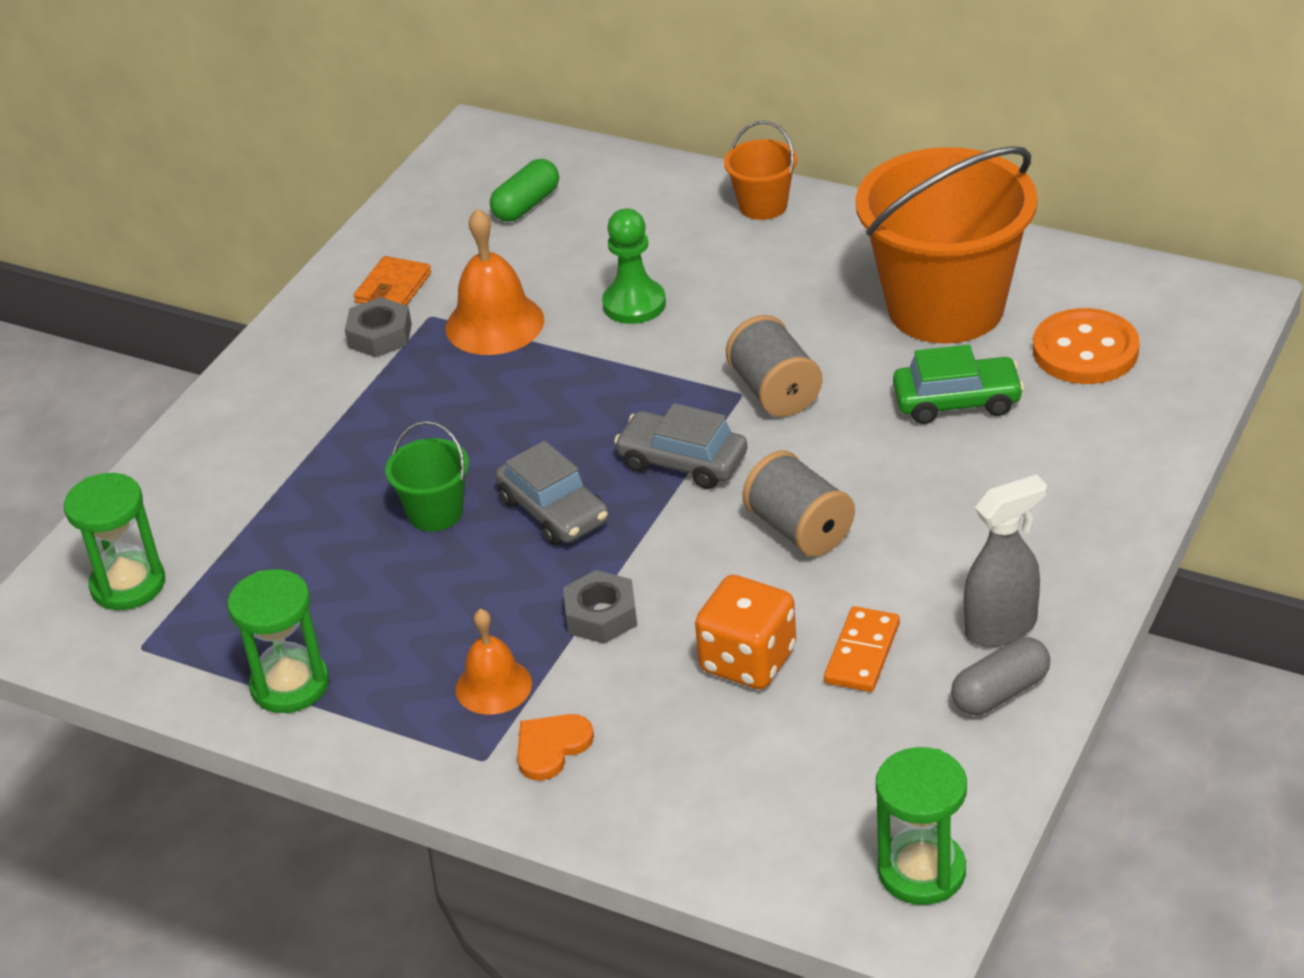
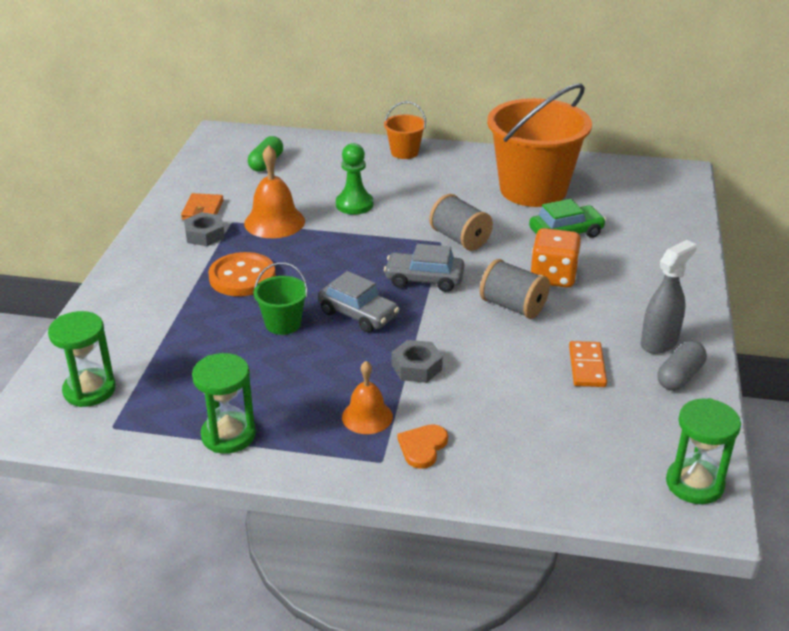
camera: 20 degrees left, 5 degrees down
(748, 660) = (521, 380): orange dice -> orange dice (553, 276)
(1085, 350) = (621, 202): orange button -> orange button (242, 277)

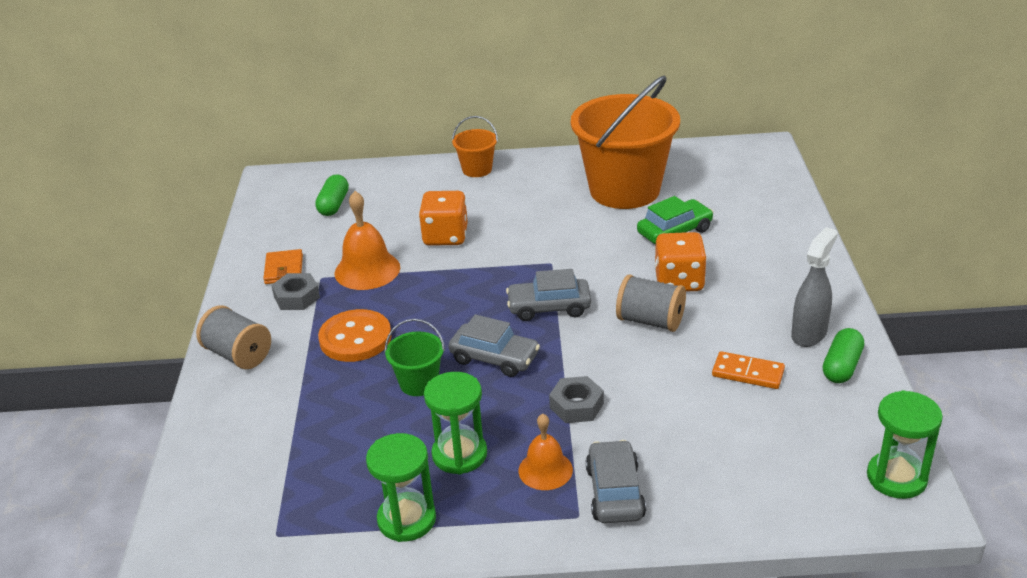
camera: 10 degrees left, 0 degrees up
(89, 390) = (235, 498): green hourglass -> green hourglass (459, 454)
(354, 204) = (445, 236): green pawn -> orange dice
(422, 447) = (614, 492): orange heart -> grey car
(459, 239) = (569, 256): grey spool -> grey spool (238, 355)
(587, 366) = (748, 373): orange domino -> orange domino turned 60 degrees counterclockwise
(679, 376) = (841, 366): grey capsule -> green capsule

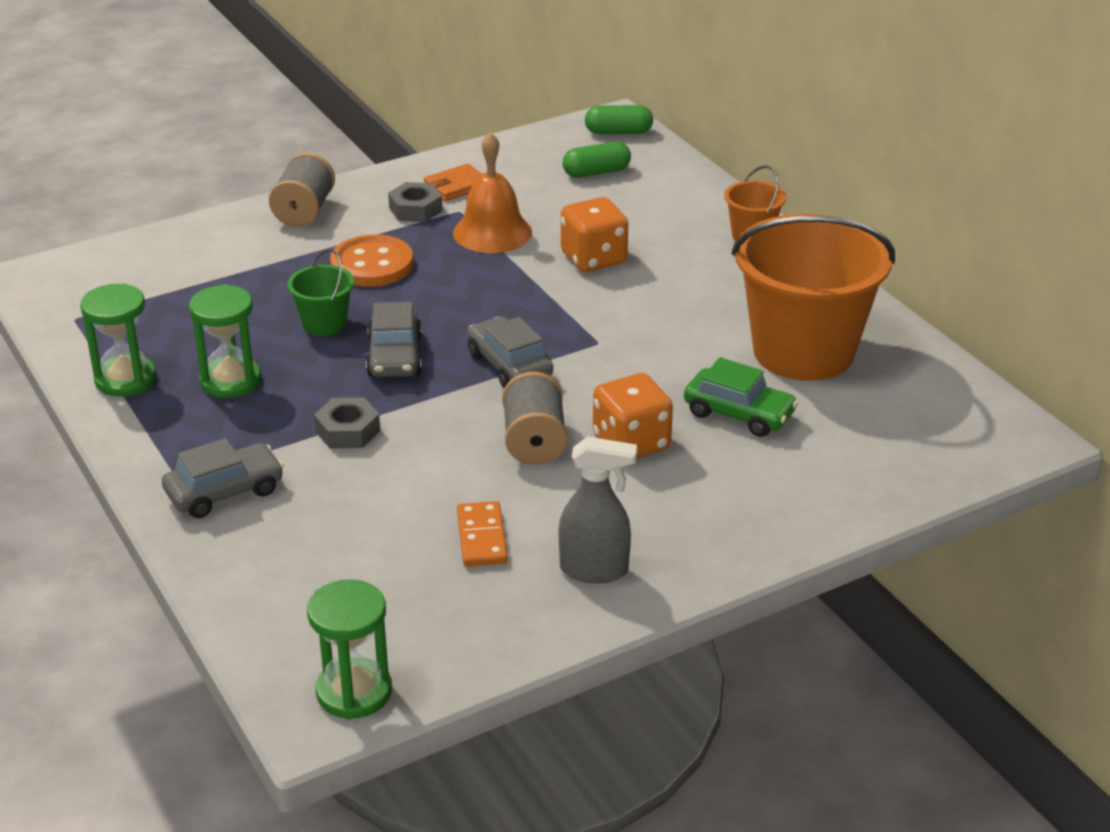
camera: 60 degrees right, 0 degrees up
(545, 470) = (235, 439): orange bell -> none
(841, 366) = (543, 610): green capsule -> green capsule (618, 132)

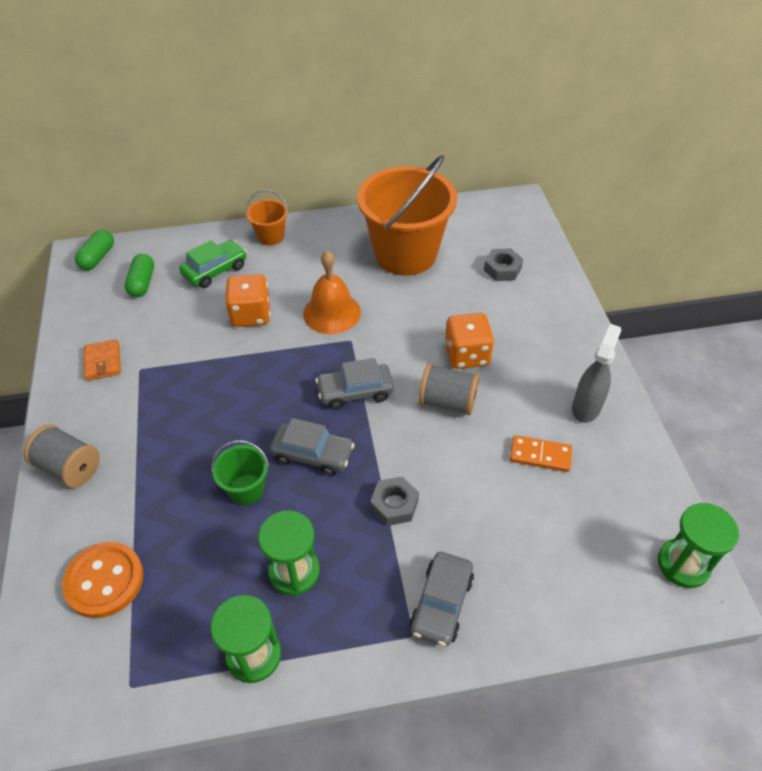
camera: 70 degrees left, 15 degrees up
(224, 492) = (441, 604): grey car -> grey car turned 150 degrees counterclockwise
(372, 264) = (180, 440): orange button -> orange button (104, 581)
(415, 209) = (119, 394): grey nut -> grey nut (502, 269)
(492, 232) = (182, 358): orange bell -> orange bell (332, 312)
(739, 414) = (455, 299): green car -> green car (215, 270)

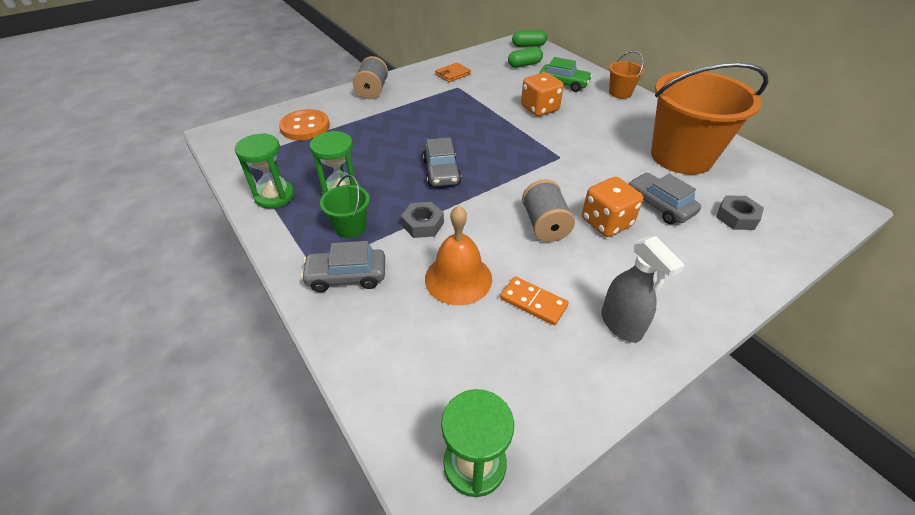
camera: 65 degrees right, 5 degrees down
(246, 489) = (395, 154): green bucket -> green bucket (350, 227)
(332, 312) = (577, 140): orange bell -> orange bell (458, 278)
(355, 392) = (512, 174): grey car -> grey car (659, 205)
(540, 455) = (533, 302): orange domino -> orange domino turned 45 degrees counterclockwise
(586, 407) = (621, 325): grey spray bottle -> grey spray bottle turned 60 degrees clockwise

